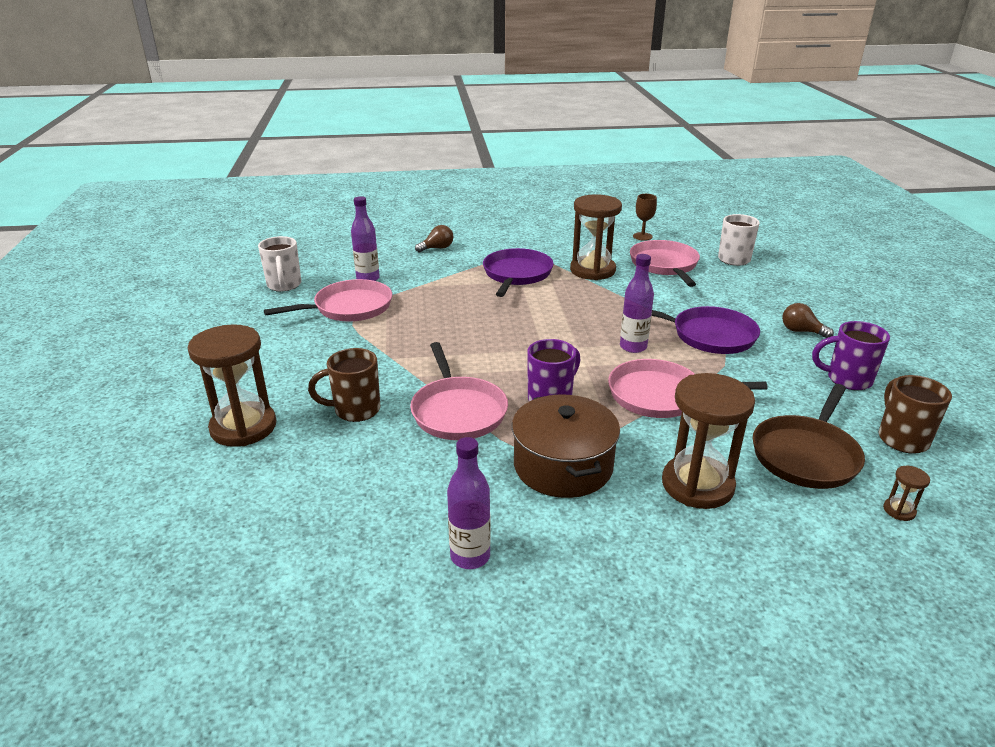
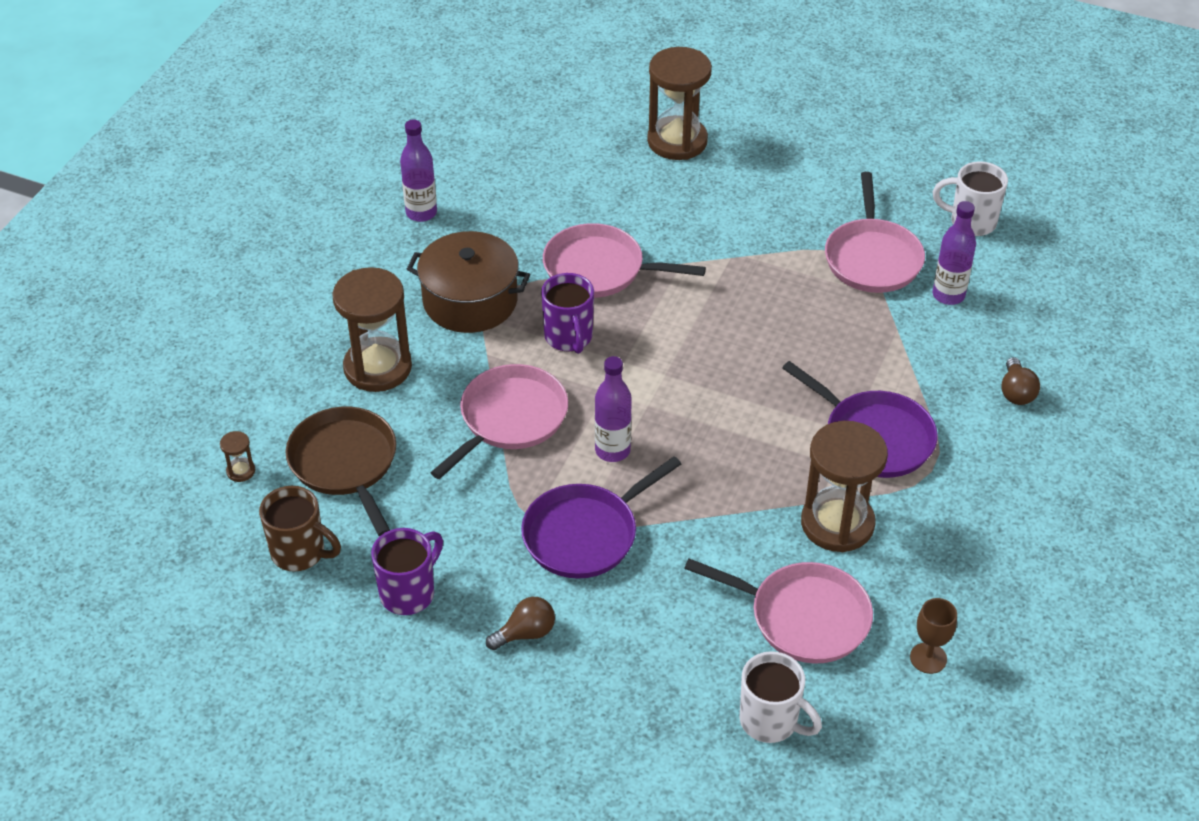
camera: 120 degrees right, 15 degrees up
(355, 410) = (652, 208): brown mug -> none

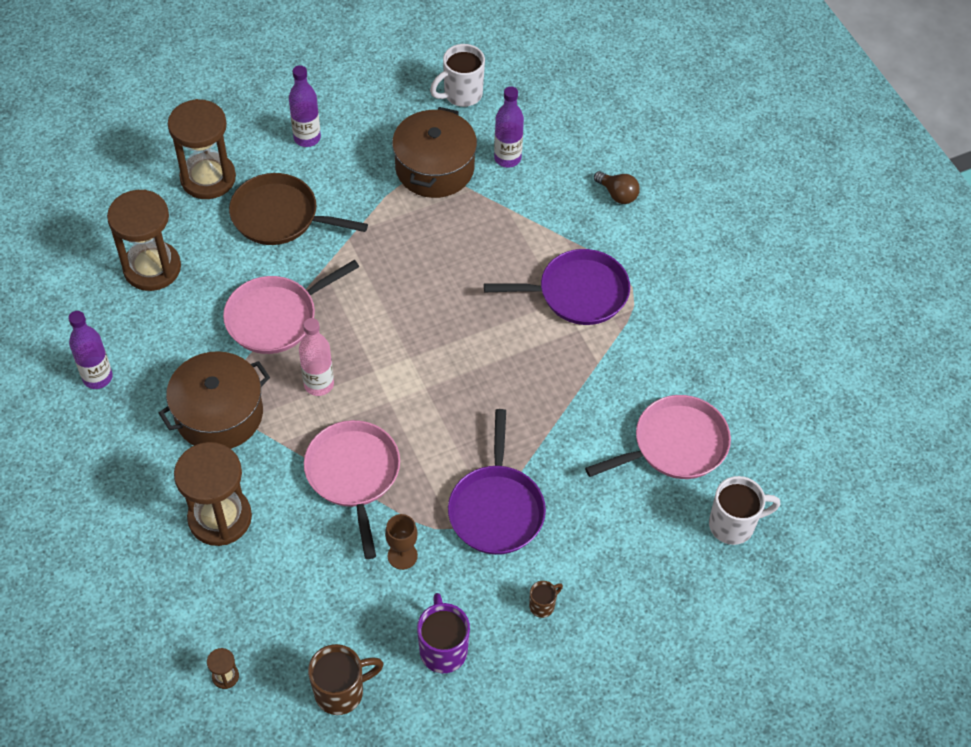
camera: 50 degrees left, 10 degrees up
(345, 463) = (288, 604): brown pan -> brown pan (279, 216)
(525, 633) = (543, 605): brown light bulb -> brown mug
(569, 338) = (319, 384): purple mug -> pink bottle
(612, 450) = (443, 438): purple bottle -> purple bottle (307, 138)
(837, 523) = (624, 368): brown hourglass -> brown hourglass (152, 268)
(872, 258) = (434, 168): pink pan -> brown pot
(928, 658) = (763, 407): brown goblet -> brown goblet (402, 555)

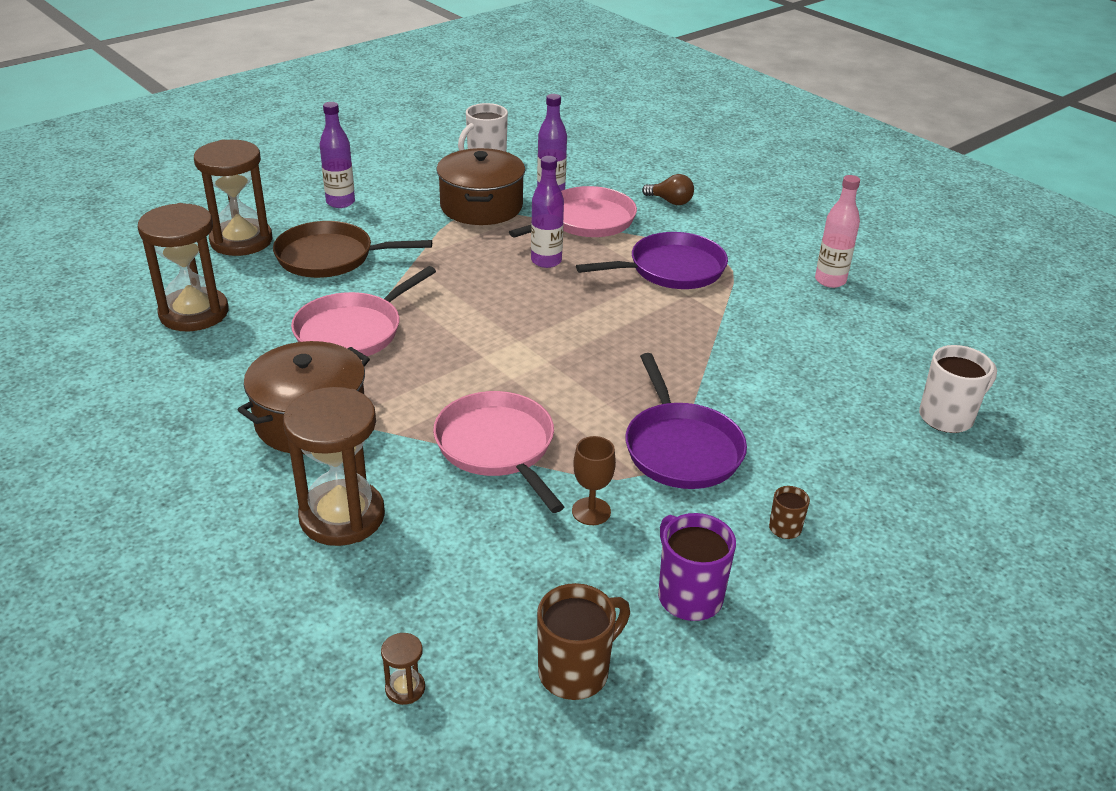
camera: 15 degrees left, 20 degrees down
(97, 377) = (146, 412): purple bottle -> purple bottle (546, 261)
(319, 384) = (423, 377): pink bottle -> pink bottle (830, 280)
(675, 444) = (842, 364): pink pan -> pink pan (586, 221)

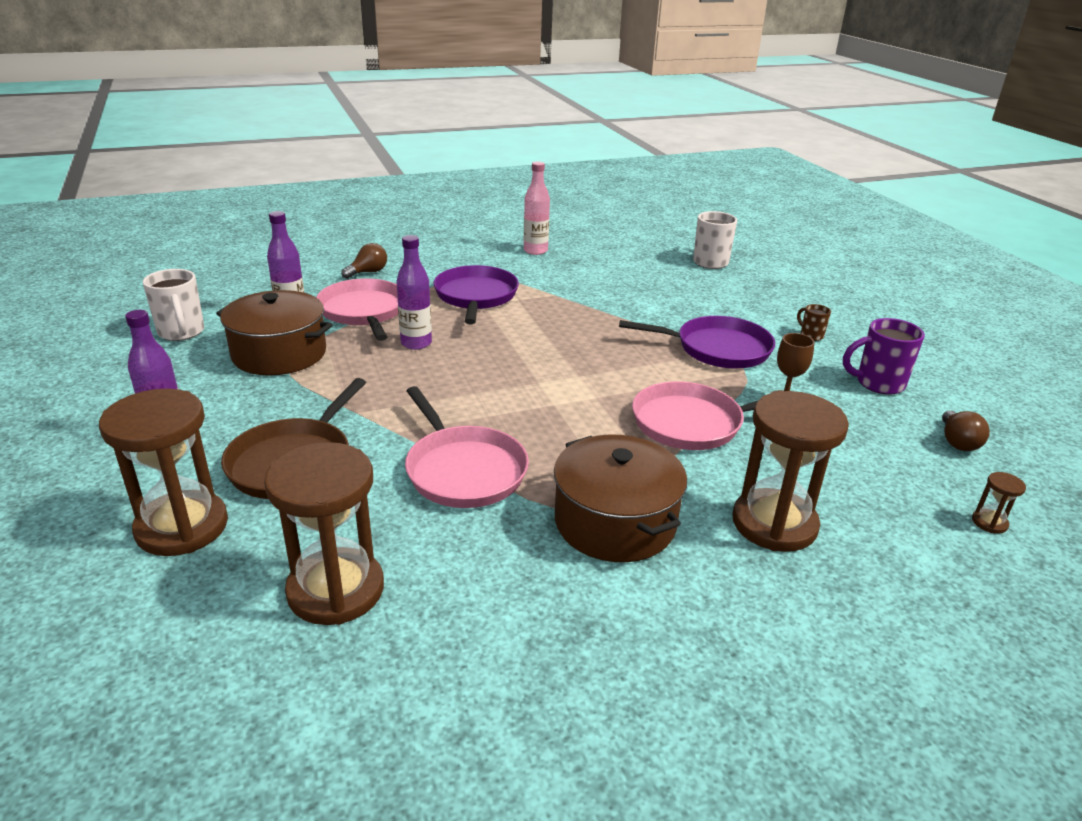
camera: 70 degrees left, 5 degrees down
(576, 671) = (957, 442): brown mug -> brown light bulb

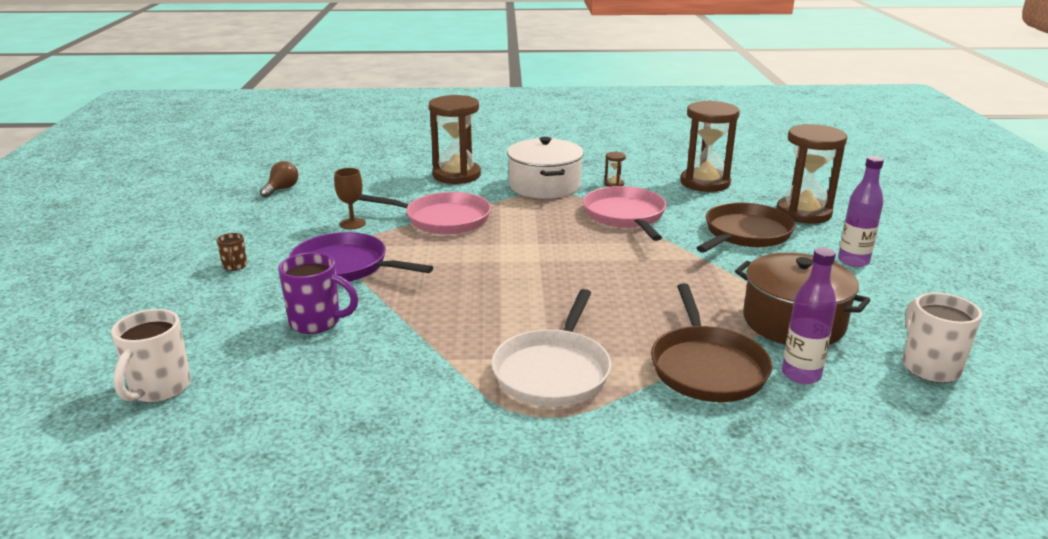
camera: 160 degrees left, 5 degrees down
(363, 311) = (707, 367): pink pan -> brown pan
(368, 272) = (707, 452): brown light bulb -> none
(416, 343) = (644, 313): purple bottle -> none
(475, 296) = (553, 372): purple pan -> white pan
(535, 251) = (401, 466): pink bottle -> none
(615, 522) = (544, 186): brown pot -> white pot
(878, 384) = (260, 223): purple mug -> purple mug (317, 322)
(989, 523) = (341, 163): brown hourglass -> brown hourglass (614, 184)

